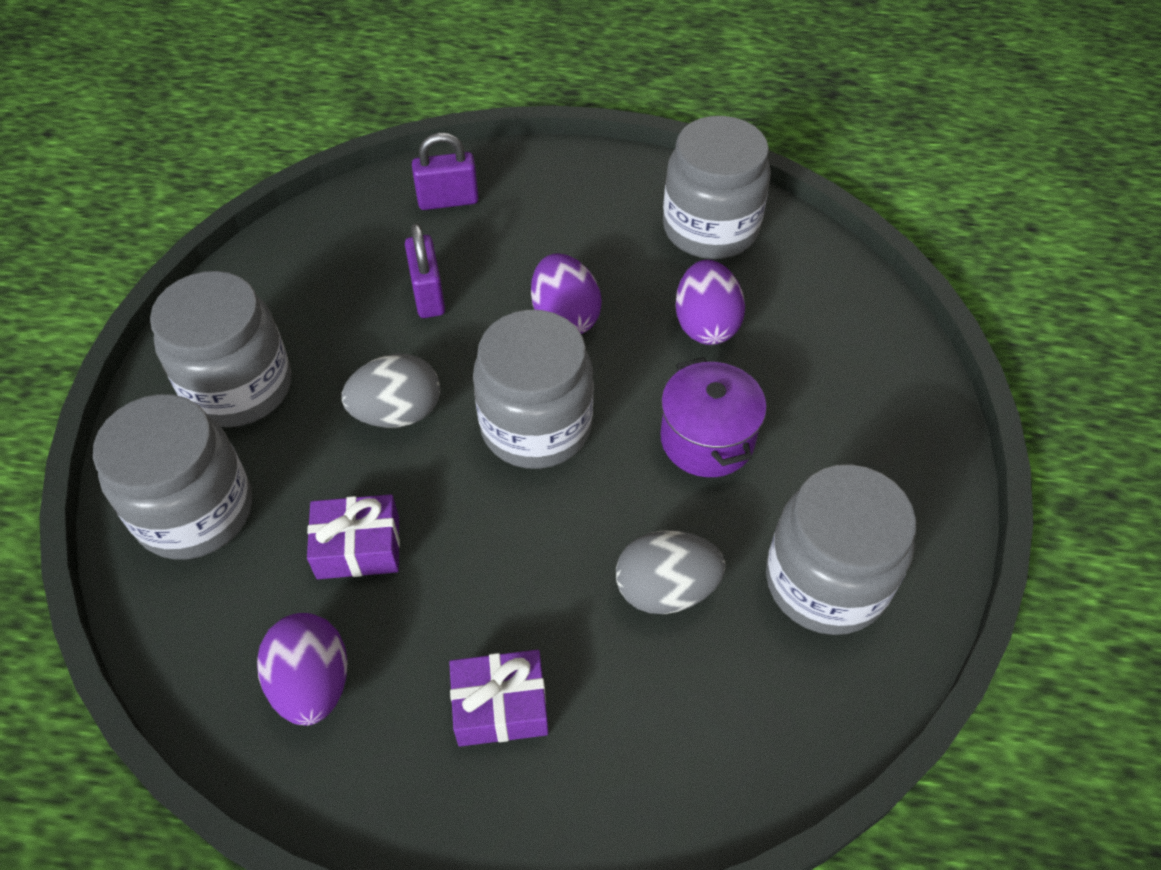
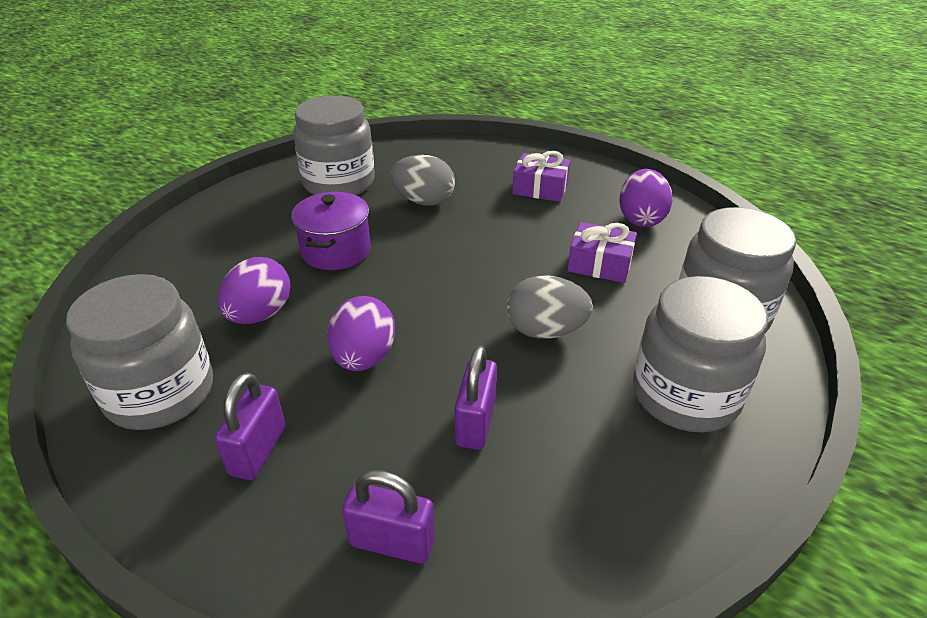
camera: 155 degrees left, 15 degrees down
(536, 426) = (443, 291): grey jar -> none
(588, 218) = (258, 450): none -> purple padlock

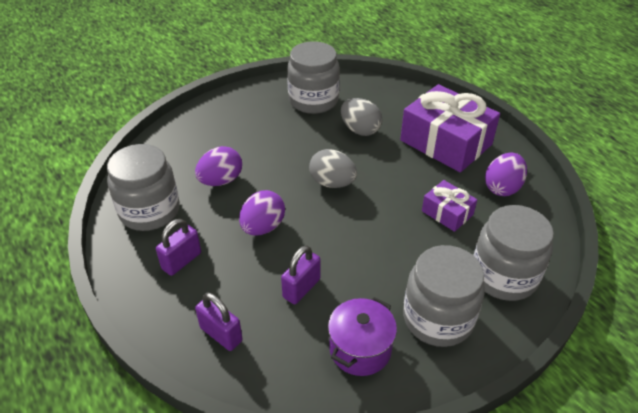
camera: 25 degrees right, 5 degrees up
(336, 251) = (285, 151): purple pot -> purple pot (360, 349)
(540, 188) = (446, 142): purple gift -> purple gift, size x2.00
(545, 331) = (379, 247): grey egg -> grey egg (332, 183)

